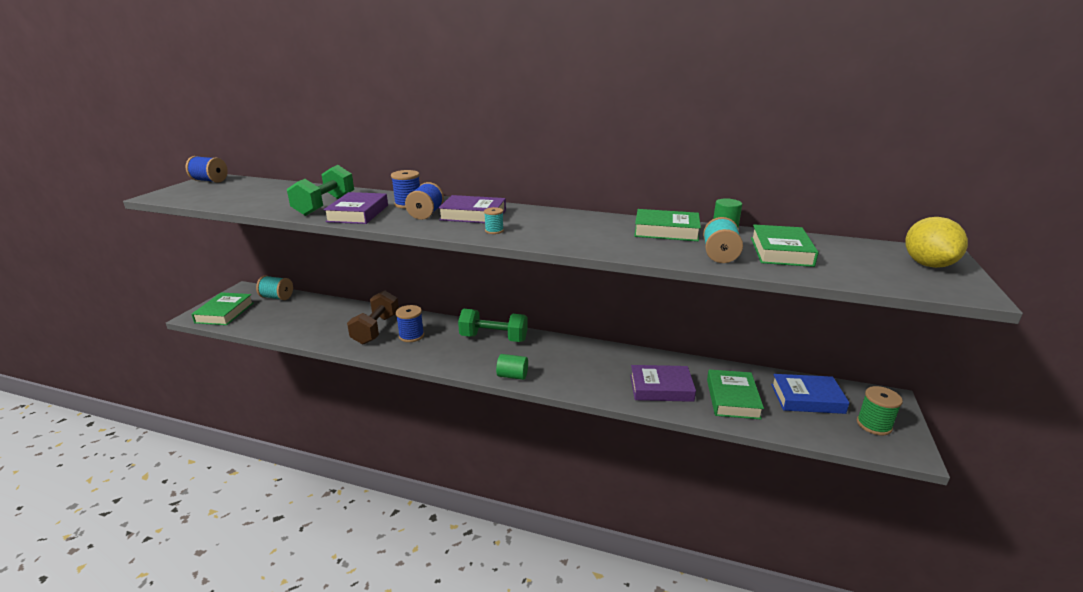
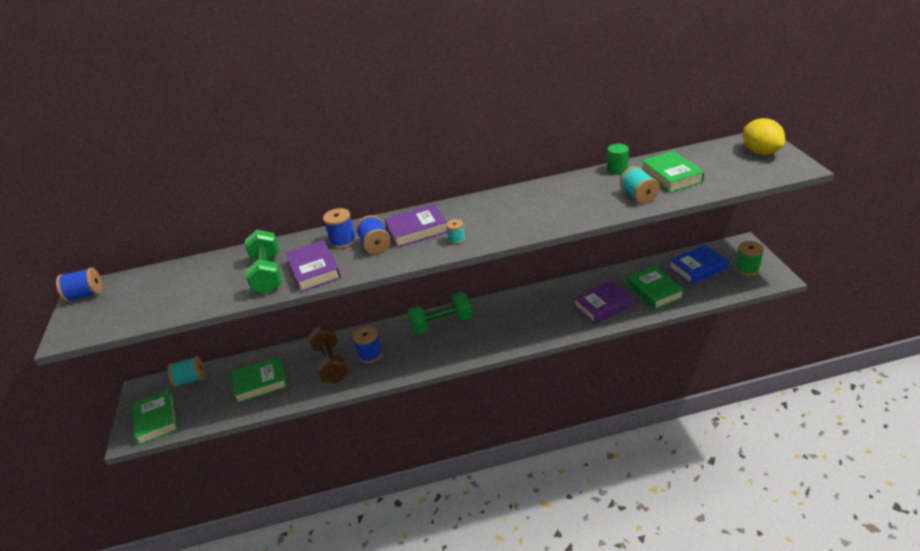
camera: 25 degrees left, 10 degrees up
(512, 376) = (491, 348): green cylinder -> none
(666, 231) = (580, 186): green book -> green book (260, 383)

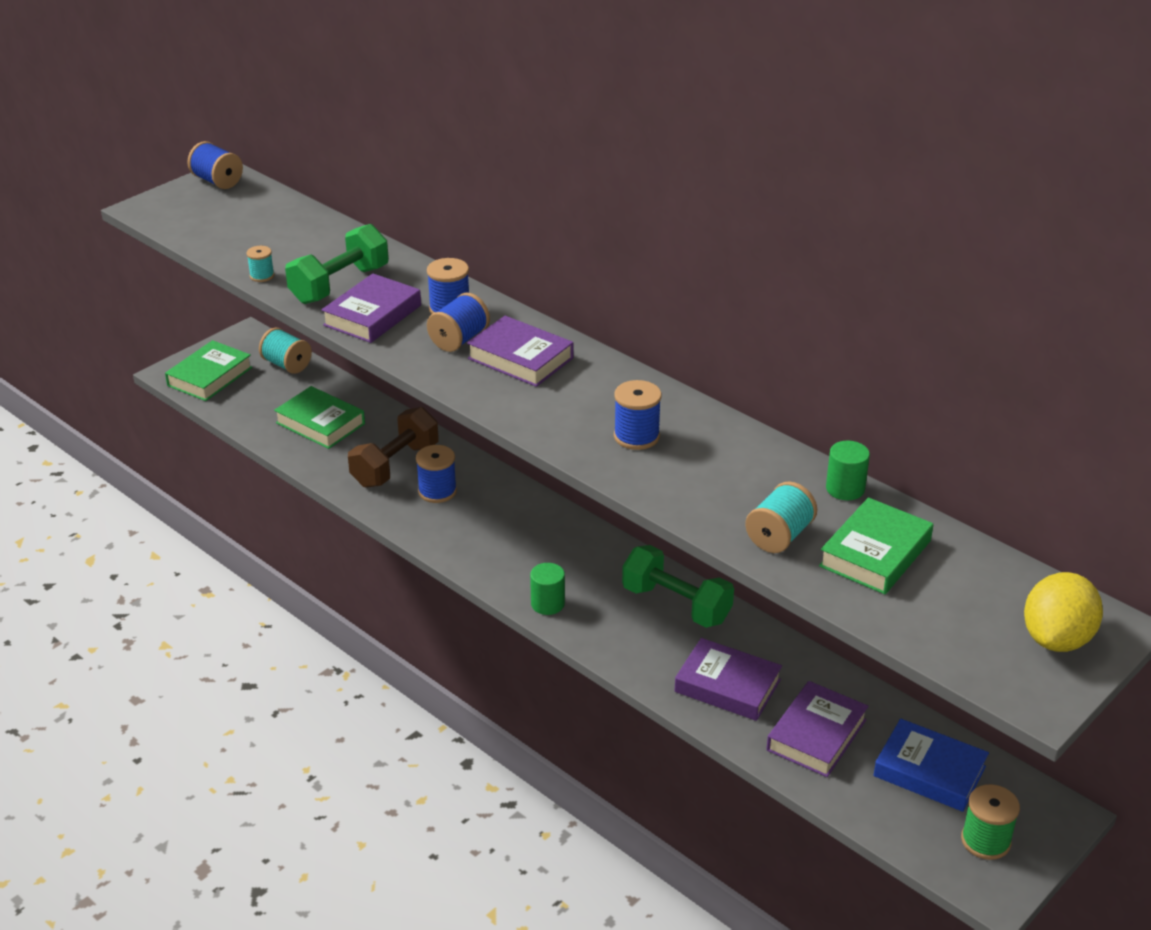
camera: 50 degrees right, 0 degrees up
(442, 323) = (549, 529): green dumbbell -> green dumbbell (676, 604)
(457, 239) = (523, 402): turquoise spool -> turquoise spool (262, 276)
(497, 344) = (547, 604): none -> green cylinder
(523, 213) = (636, 436): none -> blue spool
(654, 291) = (816, 735): green book -> purple book

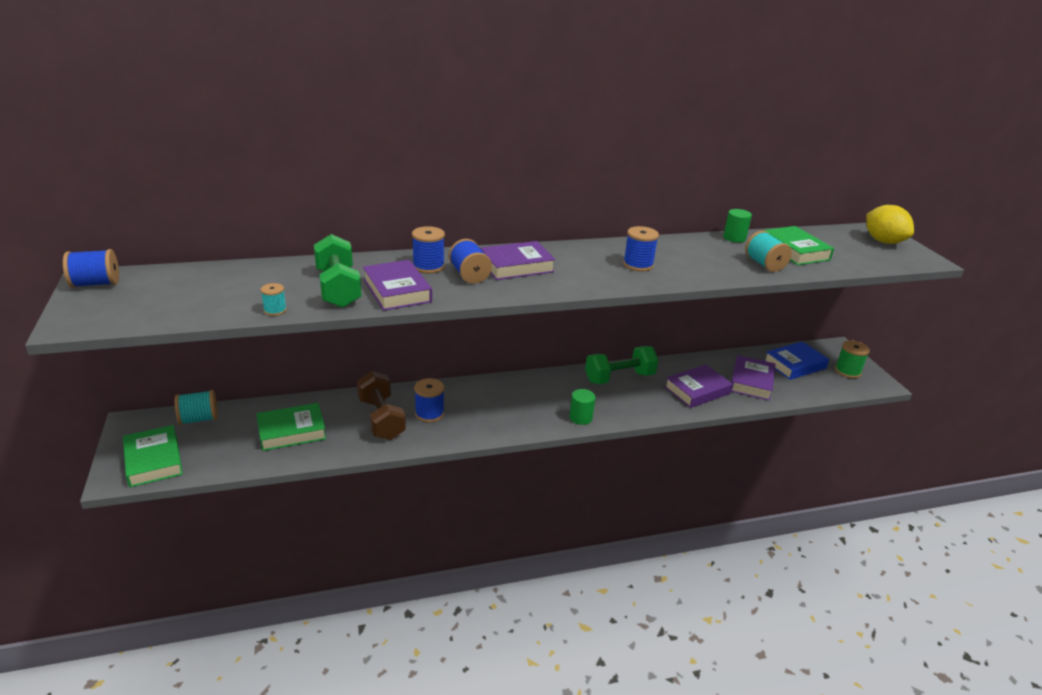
camera: 60 degrees left, 5 degrees down
(816, 735) = (751, 382): purple book -> purple book turned 45 degrees clockwise

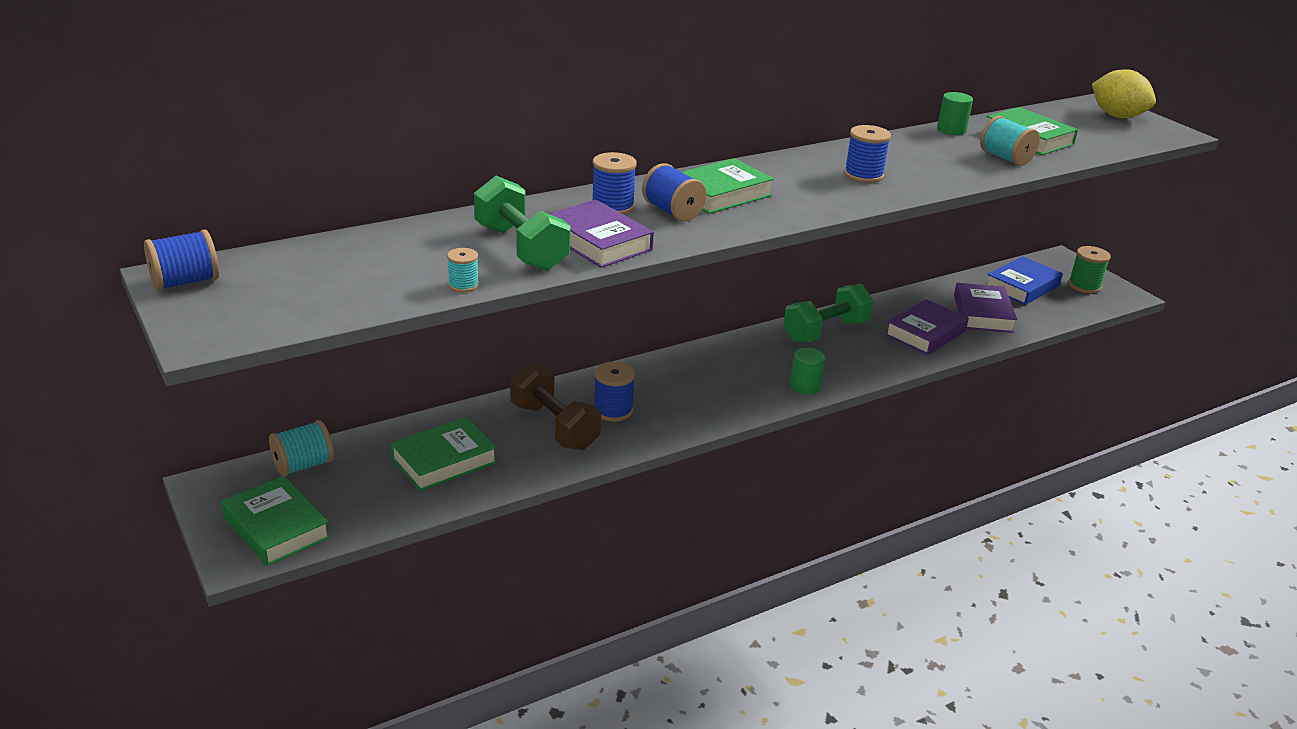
camera: 15 degrees left, 0 degrees up
(516, 266) = (721, 193): purple book -> green book

